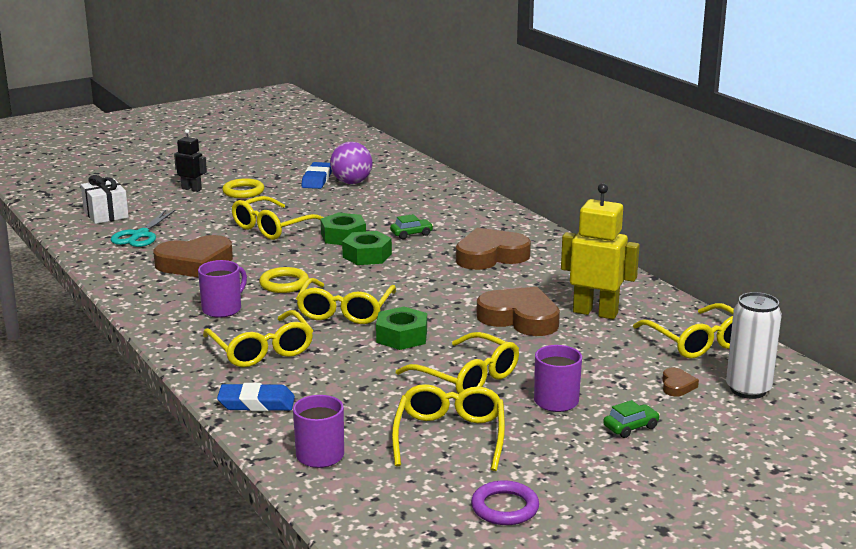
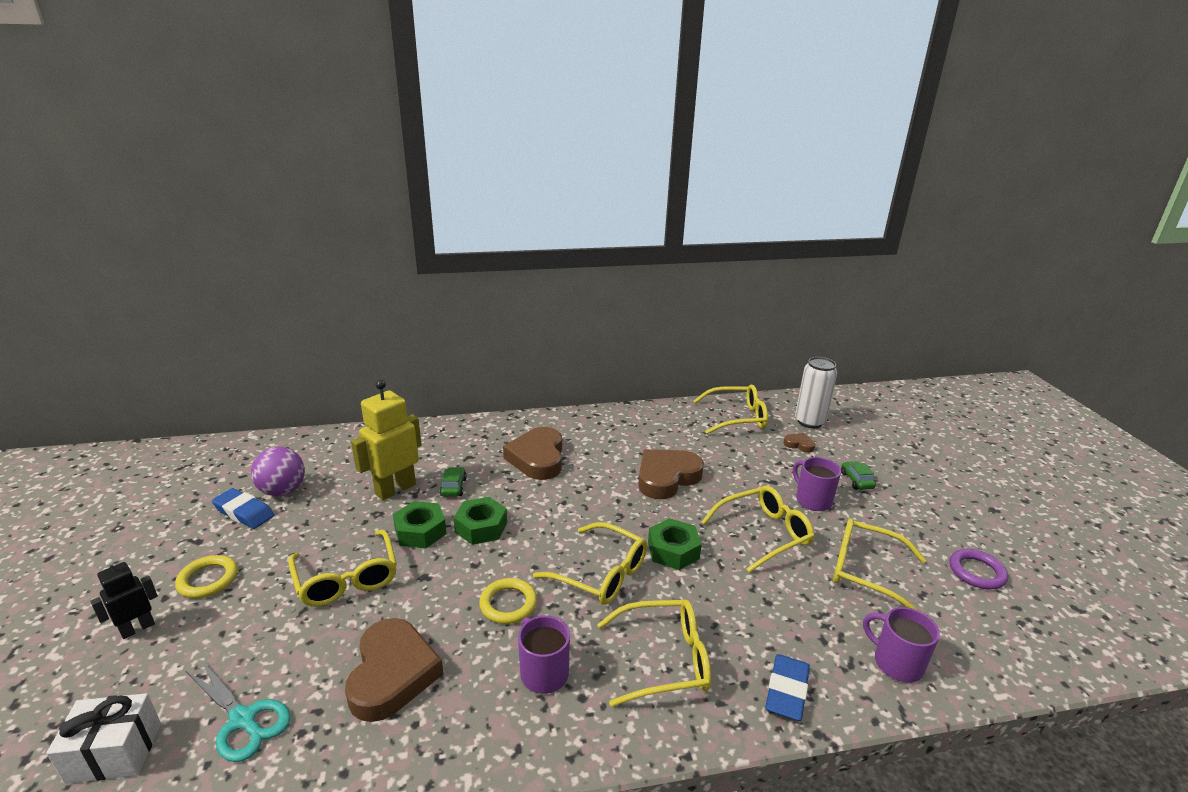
camera: 70 degrees left, 5 degrees up
(595, 312) = (673, 441): yellow robot -> yellow robot (395, 489)

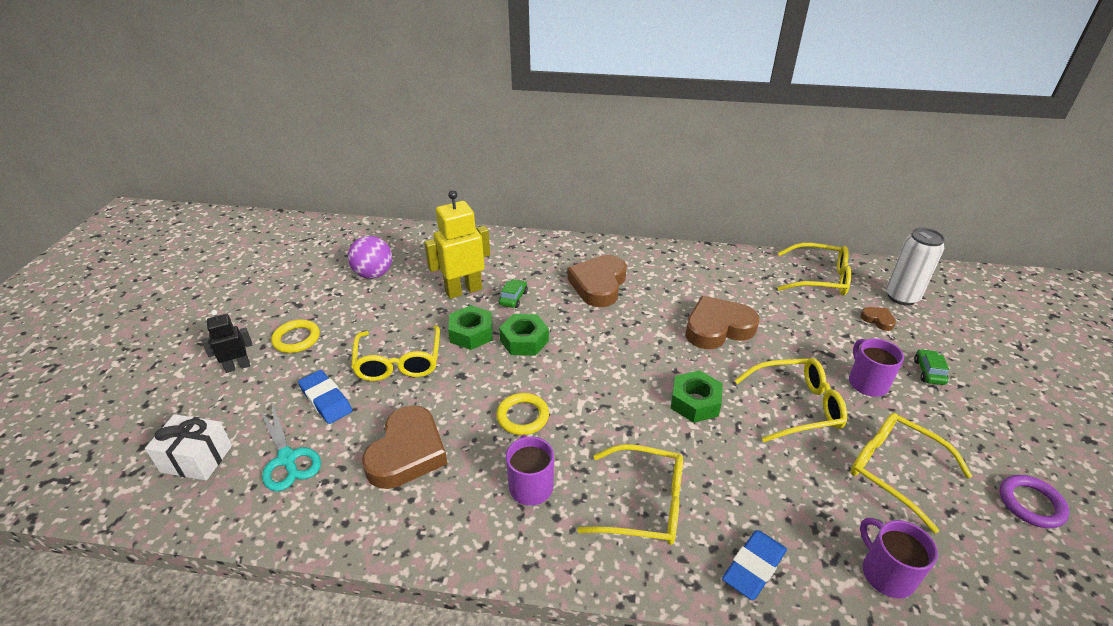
camera: 20 degrees right, 10 degrees up
(244, 512) = (339, 287): blue eraser -> blue eraser (326, 400)
(600, 573) = (616, 408): yellow glasses -> none

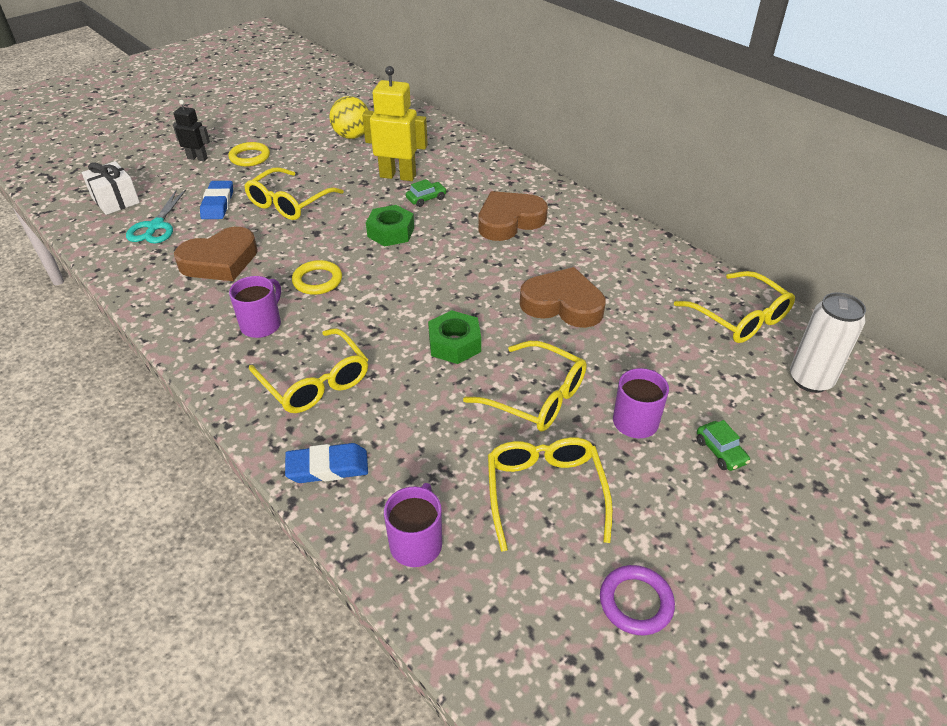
camera: 40 degrees right, 5 degrees up
(374, 274) = (352, 136): purple ball -> yellow ball
(471, 333) = (361, 208): green nut -> none
(878, 320) = (743, 383): brown heart -> none
(928, 372) = (720, 451): green car -> green car turned 105 degrees clockwise

